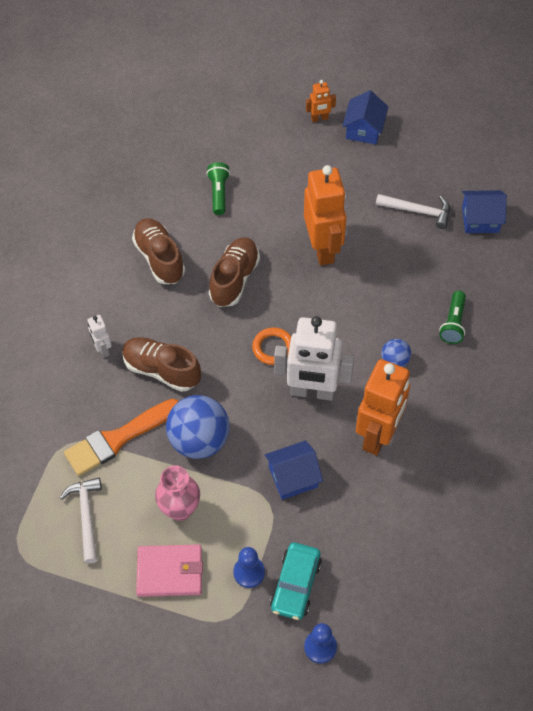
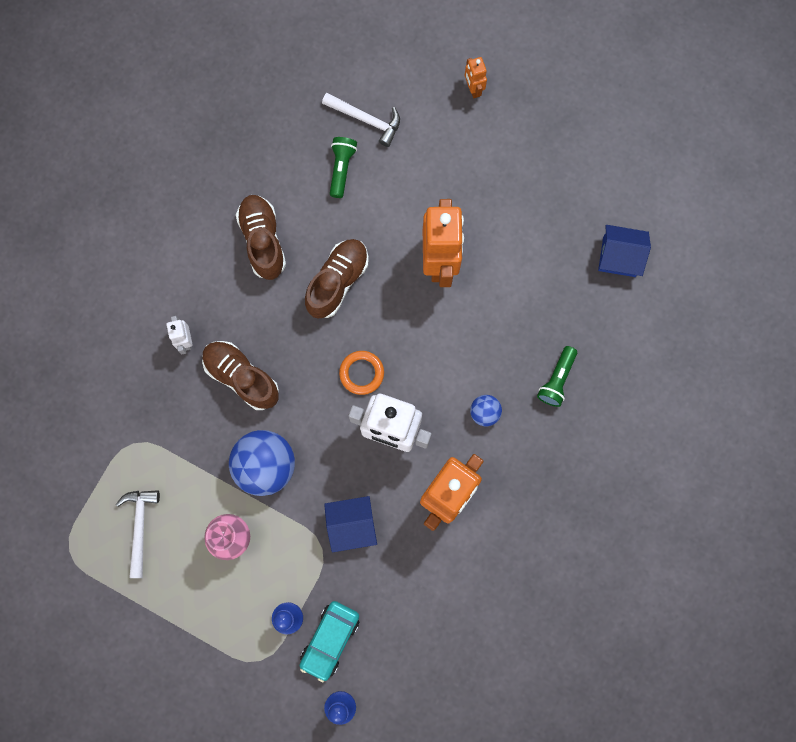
camera: 10 degrees right, 20 degrees up
(118, 439) = (184, 448): orange brush -> none
(170, 572) = (211, 602): pink wallet -> none
(319, 118) = (473, 89): orange robot -> orange robot turned 75 degrees clockwise
(364, 129) = (519, 113): blue house -> none
(417, 211) = (553, 233): white hammer -> white hammer (366, 119)

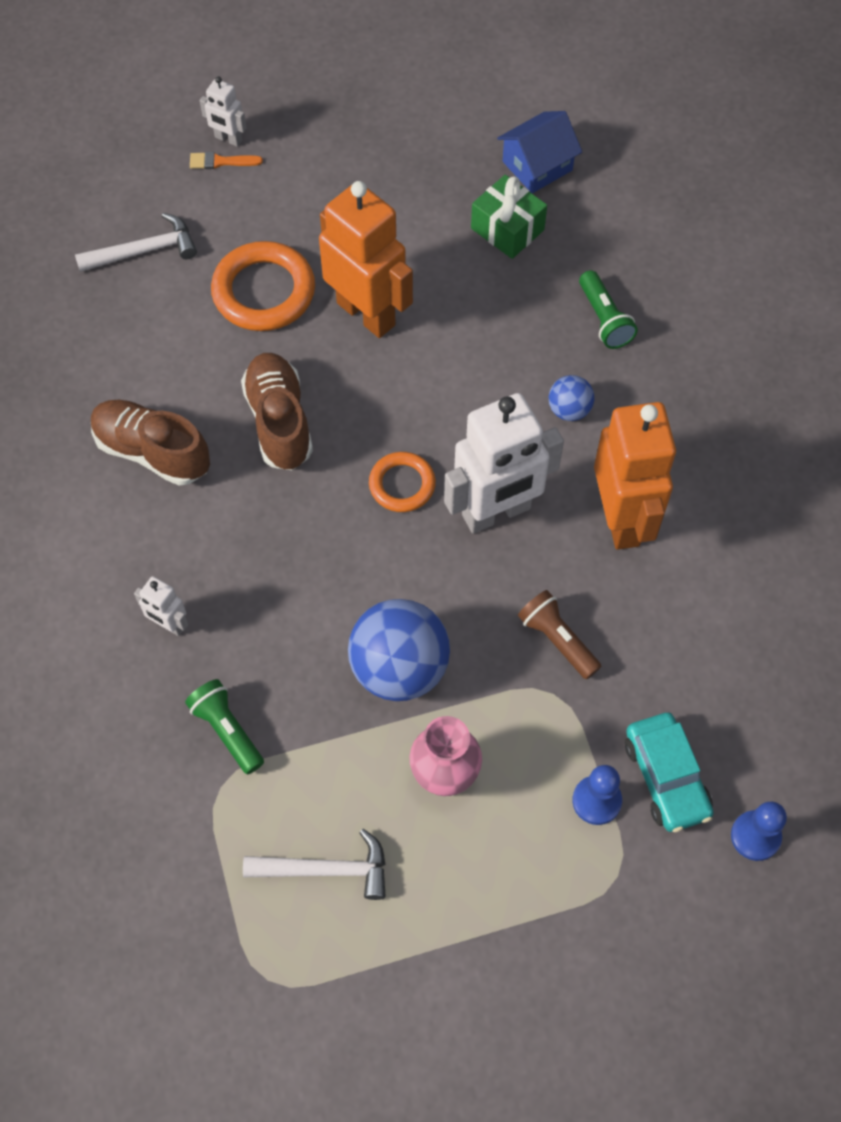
camera: 45 degrees left, 15 degrees down
(140, 527) = (326, 869): white hammer -> white hammer turned 135 degrees clockwise
(242, 377) = (275, 604): brown shoe -> none
(341, 169) = (167, 315): green flashlight -> green flashlight (227, 730)
(351, 525) = (557, 640): blue house -> brown flashlight
(402, 200) = (264, 291): none -> orange ring
(456, 100) = (221, 162): none -> orange brush
(473, 89) = (228, 139): orange robot -> white robot
(562, 280) = (507, 229): none -> green gift

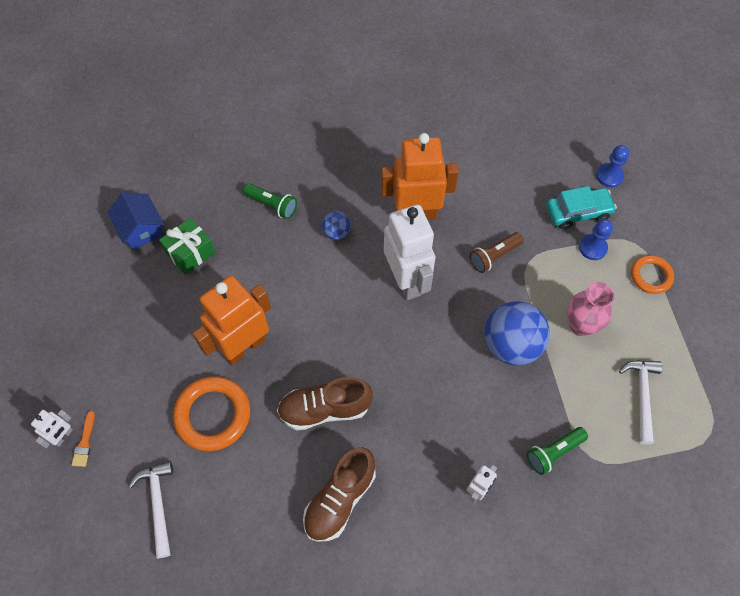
camera: 85 degrees left, 0 degrees up
(402, 485) = (382, 334): orange ring -> orange ring (651, 276)
(604, 319) = (272, 205): green flashlight -> green flashlight turned 45 degrees clockwise

